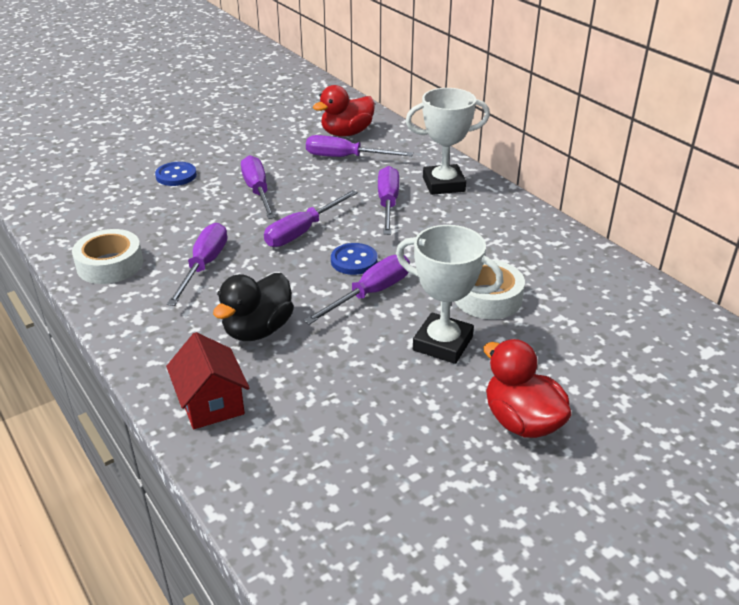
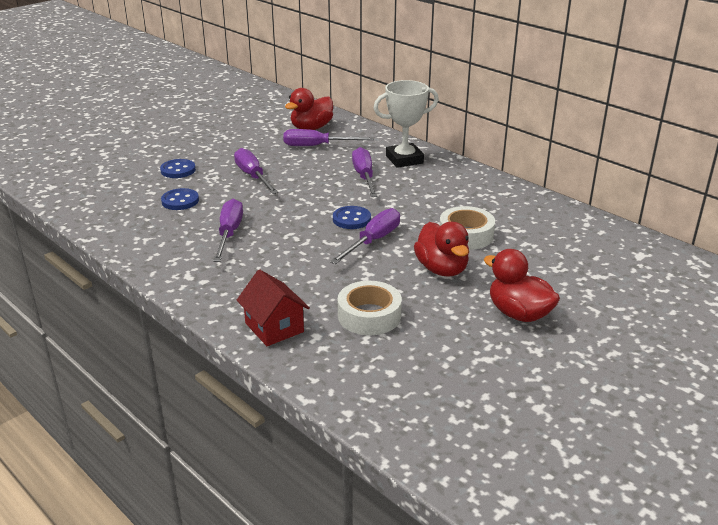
camera: 10 degrees left, 5 degrees down
(110, 264) = (148, 240): white tape -> white tape (369, 316)
(164, 216) = (180, 201): none -> blue button
(258, 330) = (292, 274): black duck -> none
(302, 231) = (301, 202): purple screwdriver -> none
(442, 343) = (442, 269): white trophy -> red duck

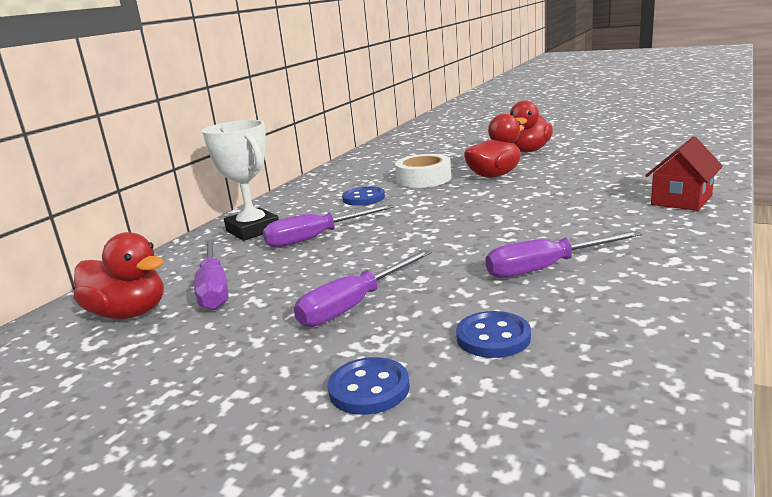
camera: 105 degrees left, 10 degrees down
(351, 219) = (436, 220): blue button -> blue button (363, 198)
(369, 316) = (602, 179): white tape -> none
(373, 241) = (473, 203): purple screwdriver -> none

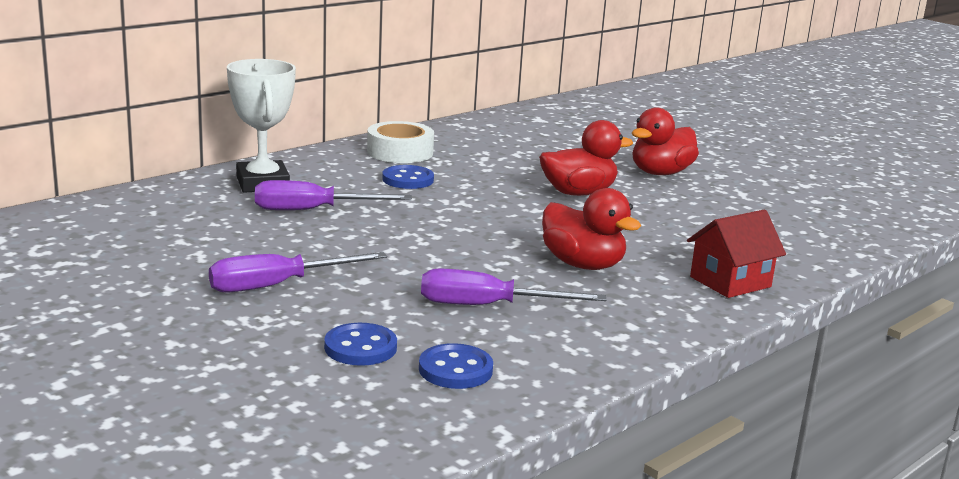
camera: 15 degrees right, 0 degrees up
(129, 313) = (85, 233): red duck -> red duck (583, 265)
(214, 289) = (173, 233): purple screwdriver -> none
(369, 389) = (217, 353): blue button -> blue button (455, 369)
(423, 179) = (497, 175): white tape -> white tape (400, 152)

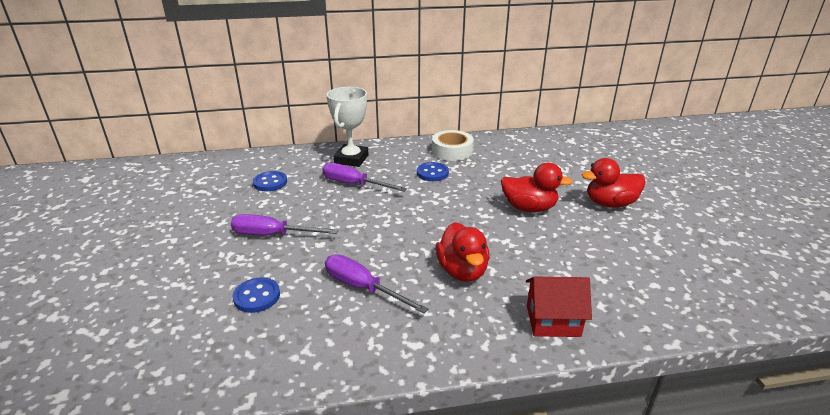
camera: 35 degrees right, 10 degrees up
(455, 369) = (284, 334): blue button -> blue button (270, 182)

